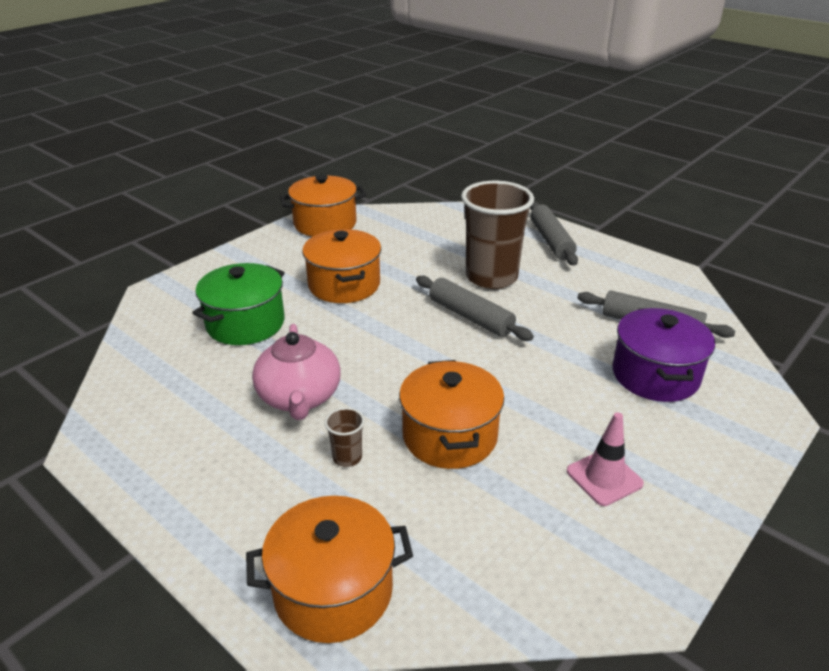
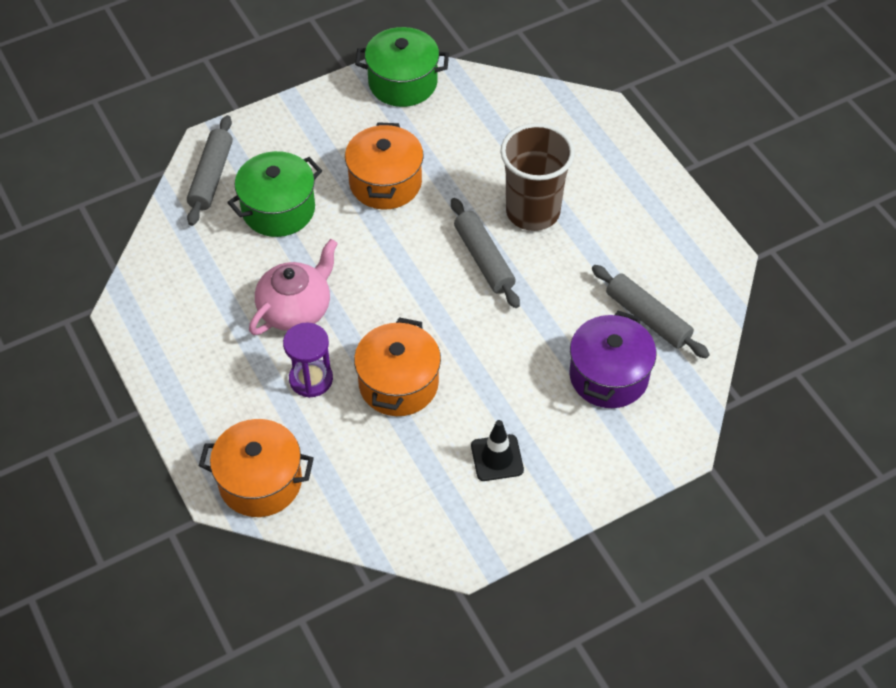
camera: 20 degrees right, 20 degrees up
(299, 397) = (296, 309): pink teapot -> pink teapot turned 150 degrees counterclockwise
(325, 223) = (403, 83): orange pot -> green pot
(347, 457) = (311, 379): brown cup -> purple hourglass
(551, 241) = (626, 174): grey rolling pin -> grey rolling pin (211, 177)
(604, 477) = (497, 458): pink traffic cone -> black traffic cone

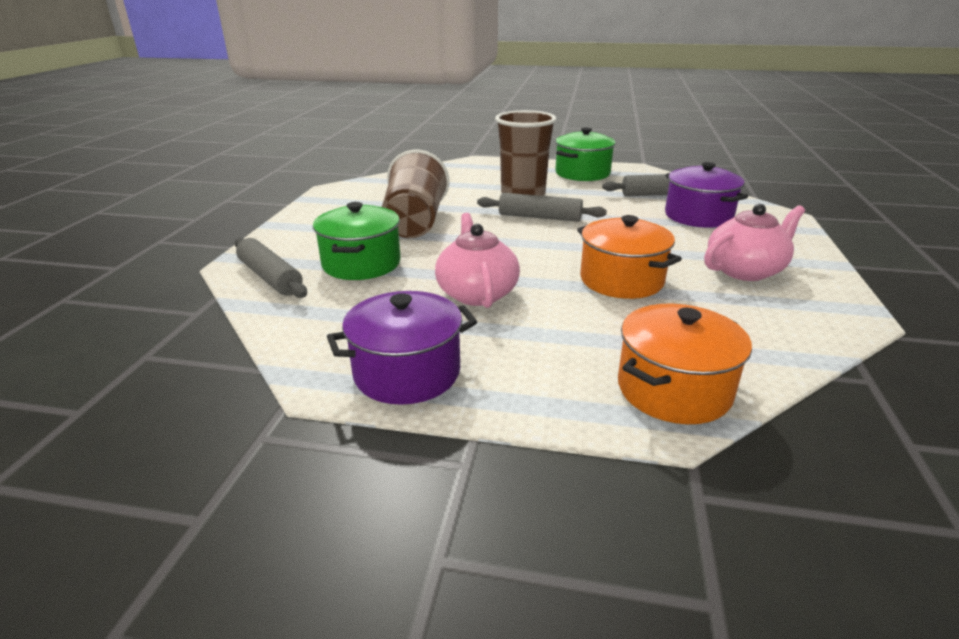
camera: 50 degrees left, 25 degrees down
(167, 341) = (407, 373): none -> purple pot
(311, 379) = (567, 314): purple hourglass -> none
(385, 183) = (415, 222): orange pot -> brown cup
(403, 83) = (345, 193): green pot -> green pot (582, 173)
(497, 458) = (745, 270): black traffic cone -> pink teapot

